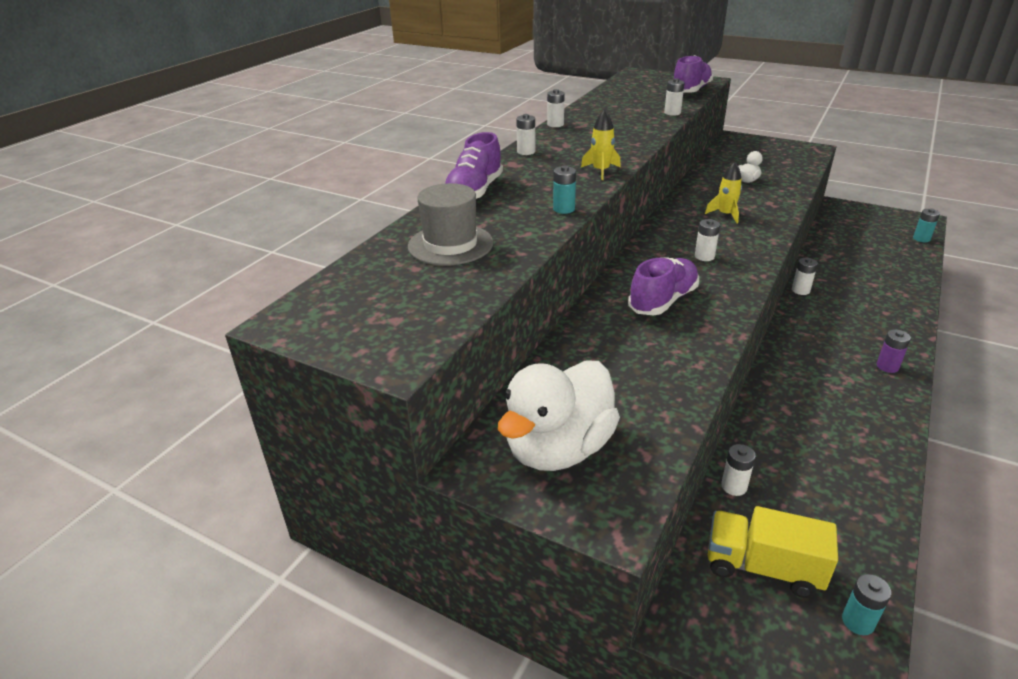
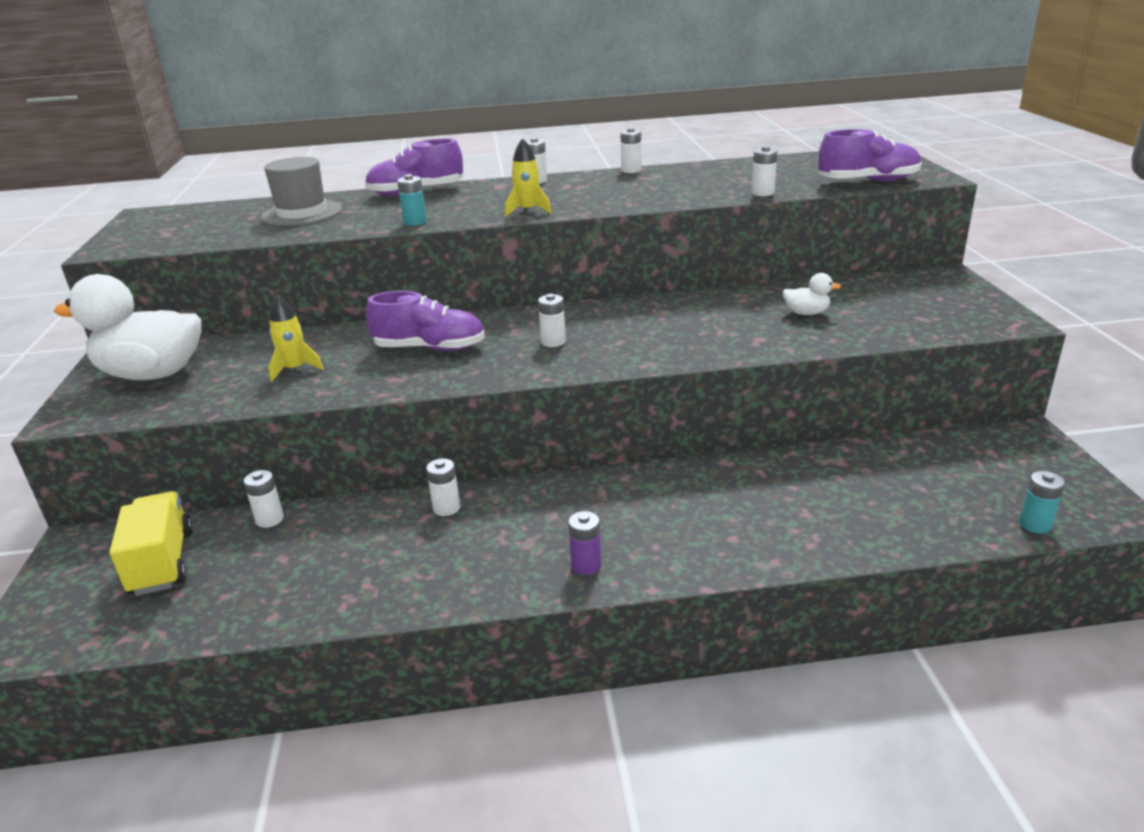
camera: 55 degrees right, 5 degrees down
(725, 215) = (680, 326): yellow rocket -> yellow rocket (295, 369)
(800, 290) = (708, 465): white battery -> white battery (446, 508)
(858, 621) = (110, 631): turquoise battery -> none

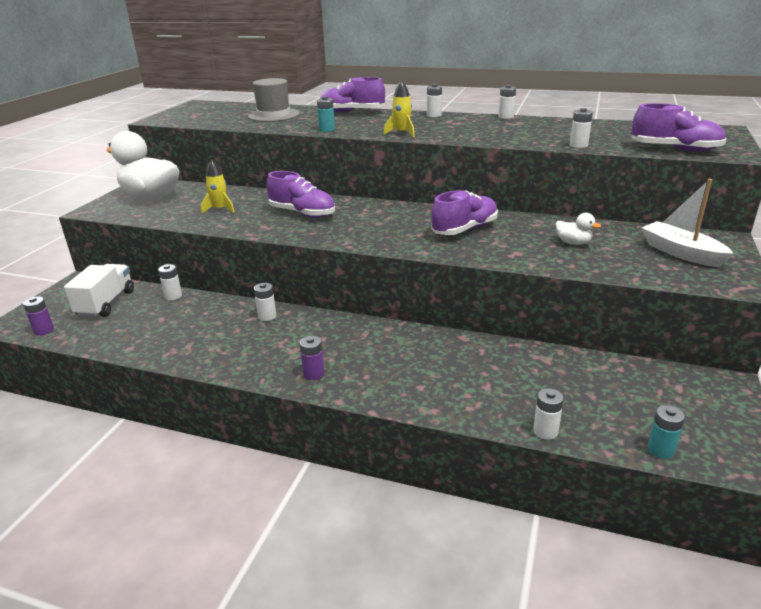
camera: 25 degrees right, 0 degrees up
(88, 637) = (44, 330): none -> purple battery
(162, 562) = (106, 303): yellow truck -> white truck
(553, 342) = (378, 225): white battery -> white battery (545, 431)
(668, 324) = (464, 229): none -> purple shoe
(924, 300) = (681, 253): none -> white boat

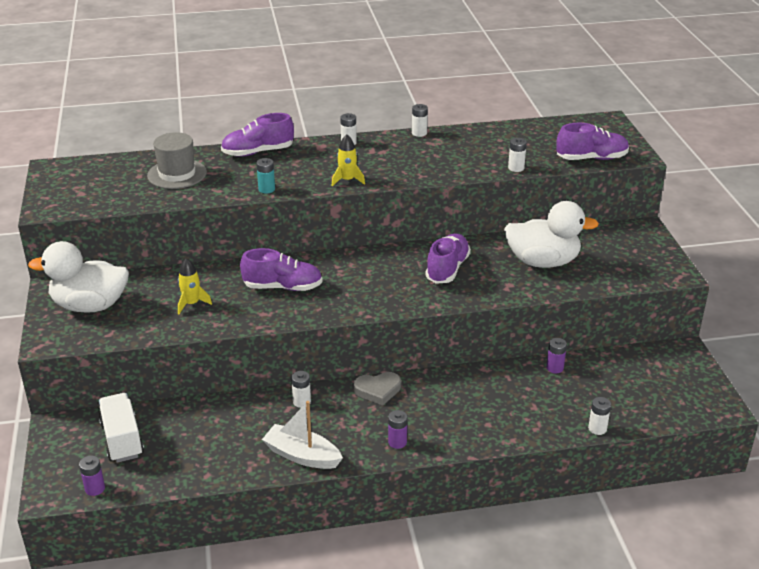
camera: 30 degrees left, 5 degrees up
(173, 296) = (184, 409): white battery -> none
(342, 326) = (378, 390): none -> grey heart
(542, 357) = (554, 368): none -> purple battery
(573, 243) = (543, 262): white duck -> white duck, size x2.36
(660, 450) = (672, 416): turquoise battery -> none
(681, 253) = (624, 252): white boat -> white boat (302, 455)

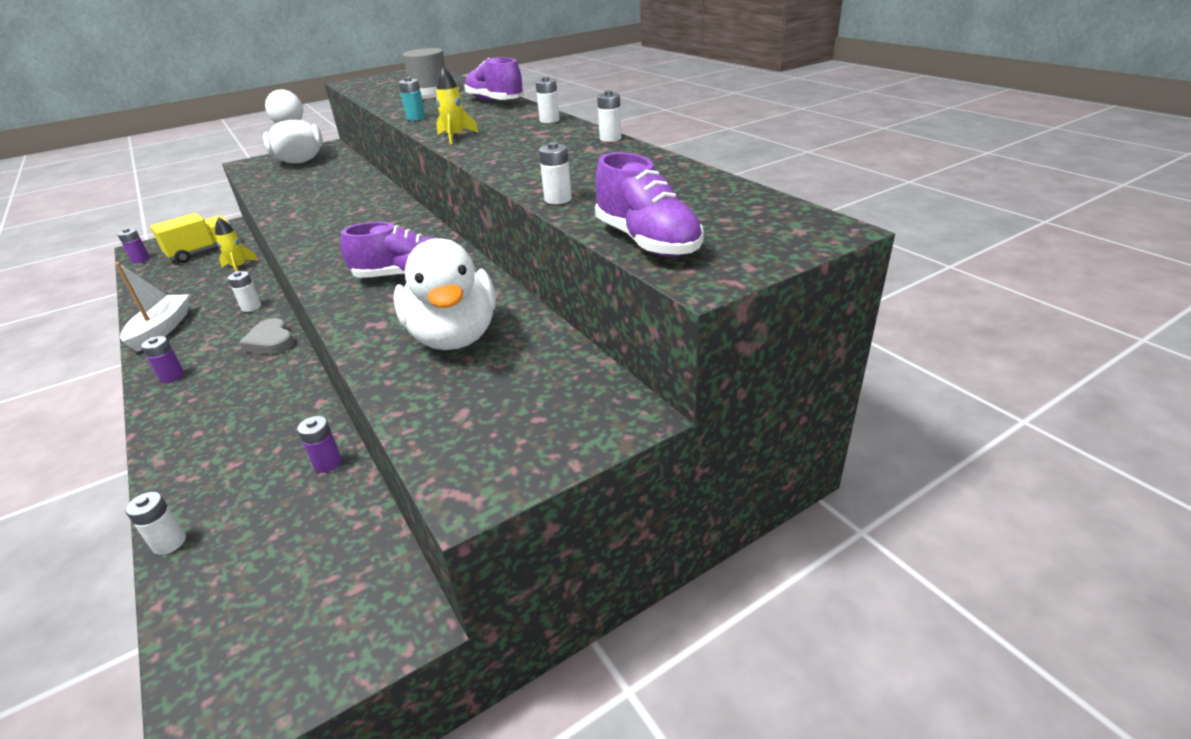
camera: 70 degrees right, 0 degrees up
(122, 440) = (202, 252): white truck -> yellow truck
(192, 303) = (307, 186): yellow rocket -> yellow rocket (239, 267)
(283, 287) = (343, 210): purple shoe -> none

